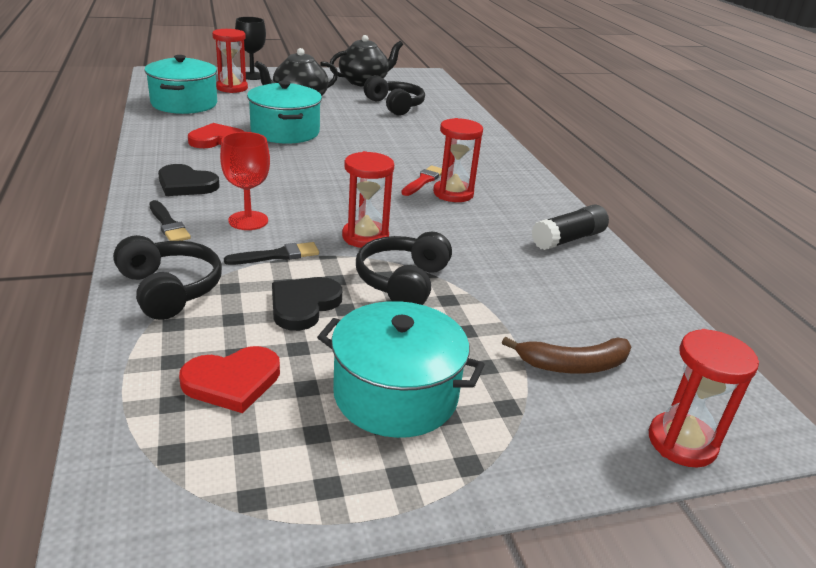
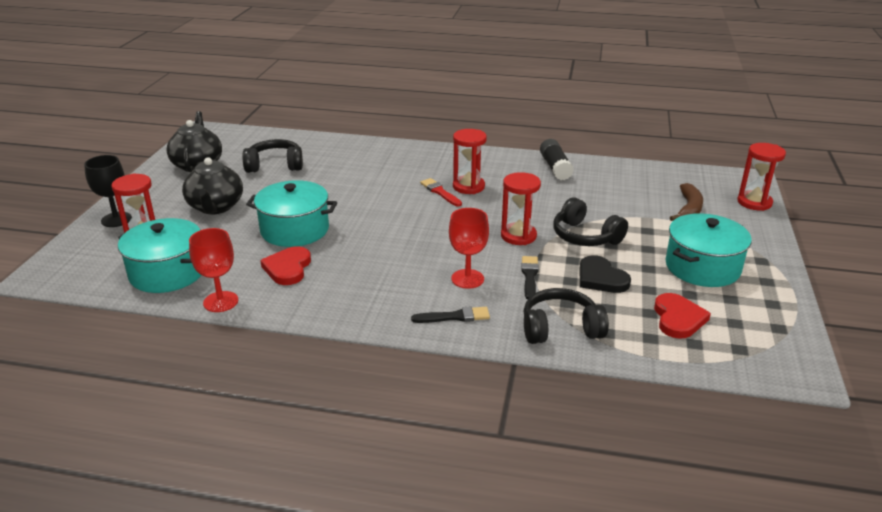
camera: 60 degrees left, 0 degrees up
(150, 127) = (220, 302): none -> red goblet
(186, 184) = (380, 298): black heart -> none

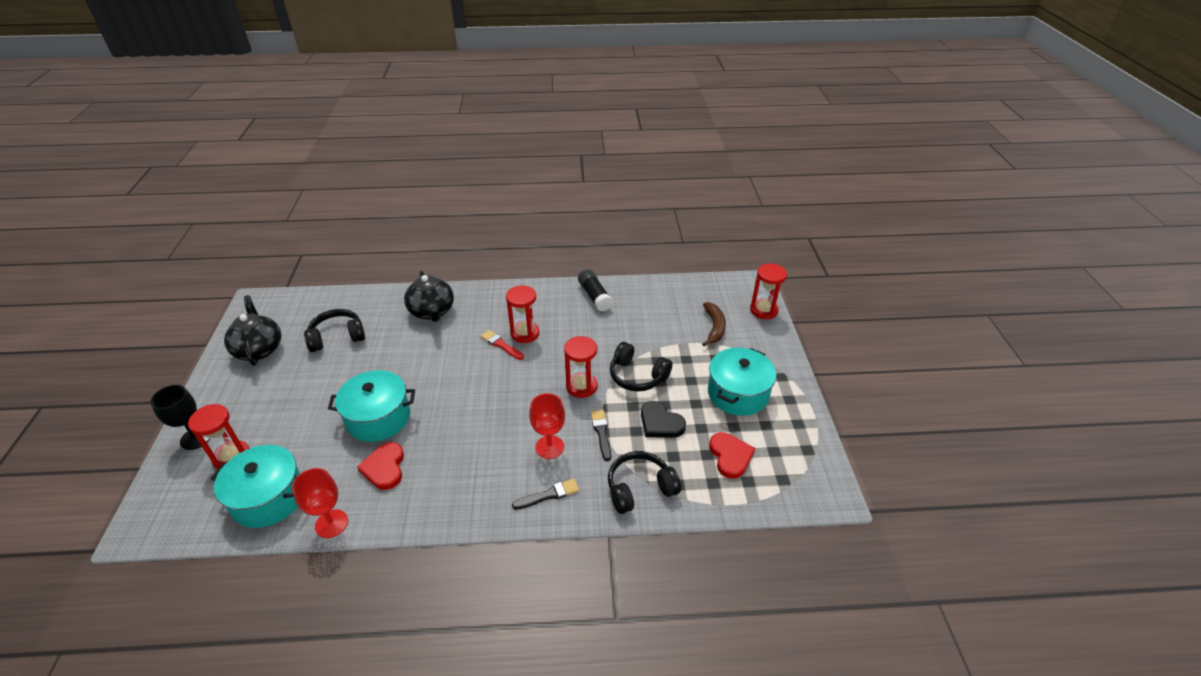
camera: 15 degrees left, 10 degrees up
(215, 207) = (293, 403): black teapot -> black teapot (432, 312)

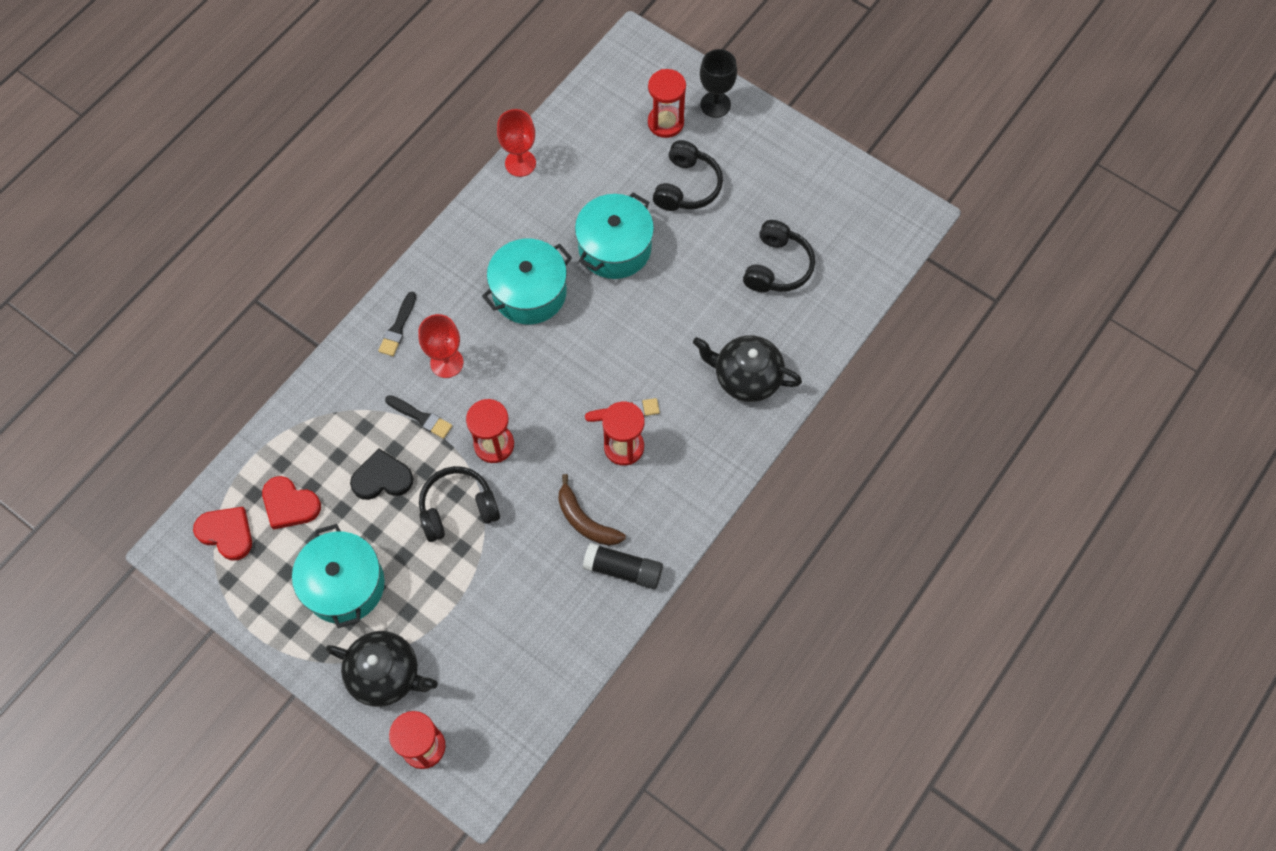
camera: 130 degrees right, 25 degrees up
(259, 349) = (815, 192): black teapot -> black teapot (386, 674)
(268, 498) = (590, 132): turquoise pot -> turquoise pot (529, 292)
(384, 468) = (546, 224): red heart -> red heart (226, 533)
(640, 488) = (334, 401): black headphones -> black headphones (687, 186)
(714, 327) = (451, 657): brown banana -> brown banana (585, 521)

